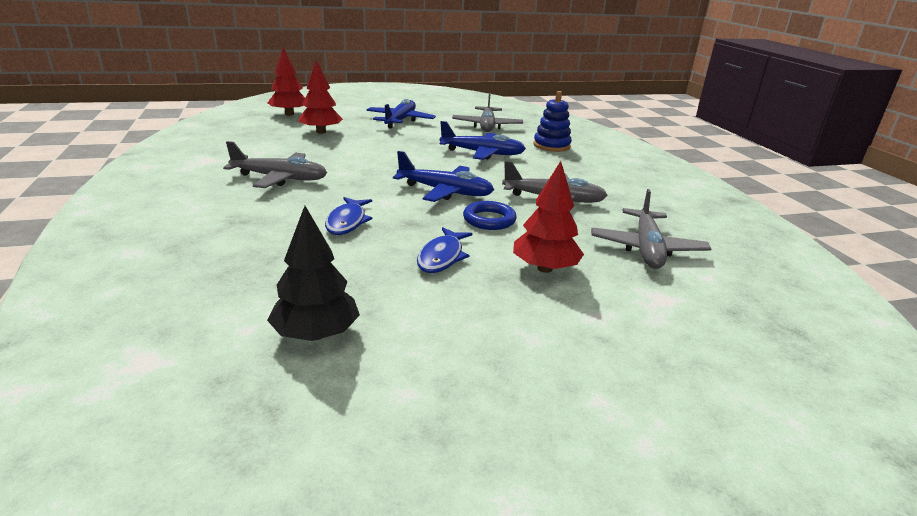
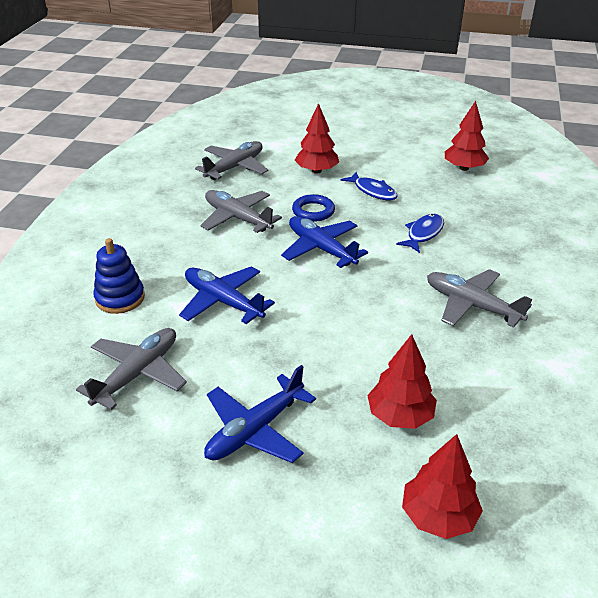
camera: 150 degrees left, 10 degrees up
(316, 334) = (464, 168): black tree -> red tree
(442, 257) = (373, 191): blue fish -> blue fish turned 90 degrees clockwise

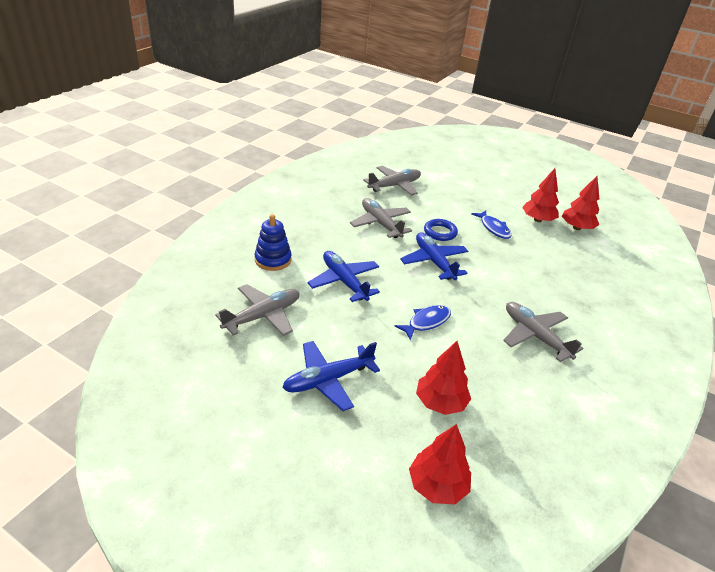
camera: 15 degrees right, 0 degrees up
(316, 171) = (456, 202): red tree -> red tree (537, 220)
(423, 233) = (520, 270): blue fish -> blue fish (426, 322)

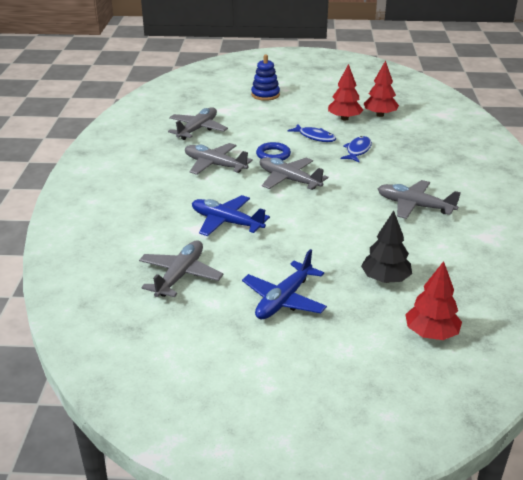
camera: 25 degrees left, 5 degrees down
(273, 260) = (144, 228): blue stacking toy -> blue stacking toy (265, 95)
(426, 322) = (324, 227): blue fish -> blue fish (357, 150)
(434, 261) = (288, 180): blue plane -> grey plane
(440, 402) = (385, 279): red tree -> black tree

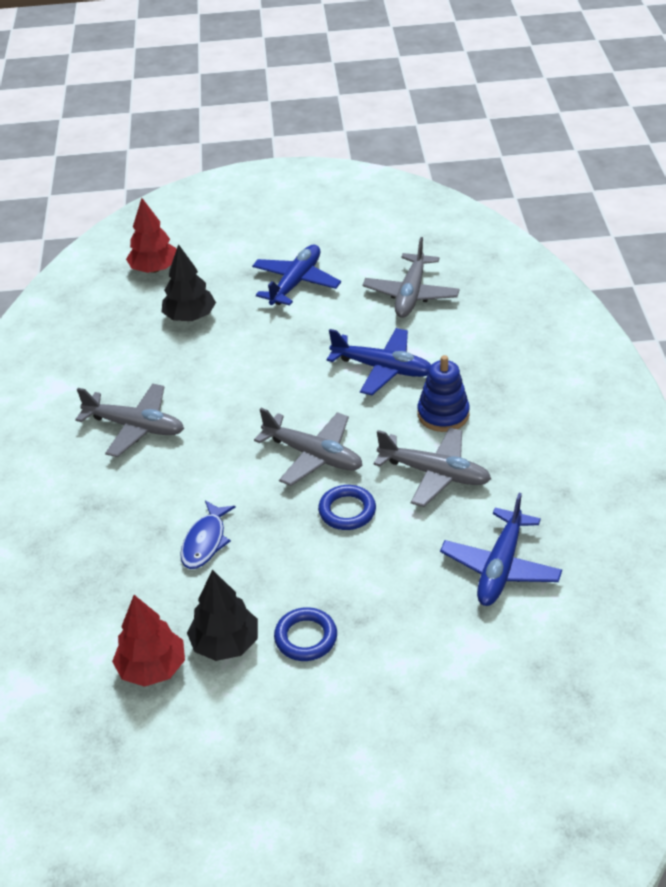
camera: 175 degrees right, 10 degrees up
(197, 129) = (500, 567): grey plane -> blue plane
(265, 95) = (402, 722): blue stacking toy -> blue stacking toy (443, 414)
(304, 117) = (306, 637): none -> blue ring
(315, 137) = (281, 572): blue fish -> none
(344, 118) = (225, 643): red tree -> black tree

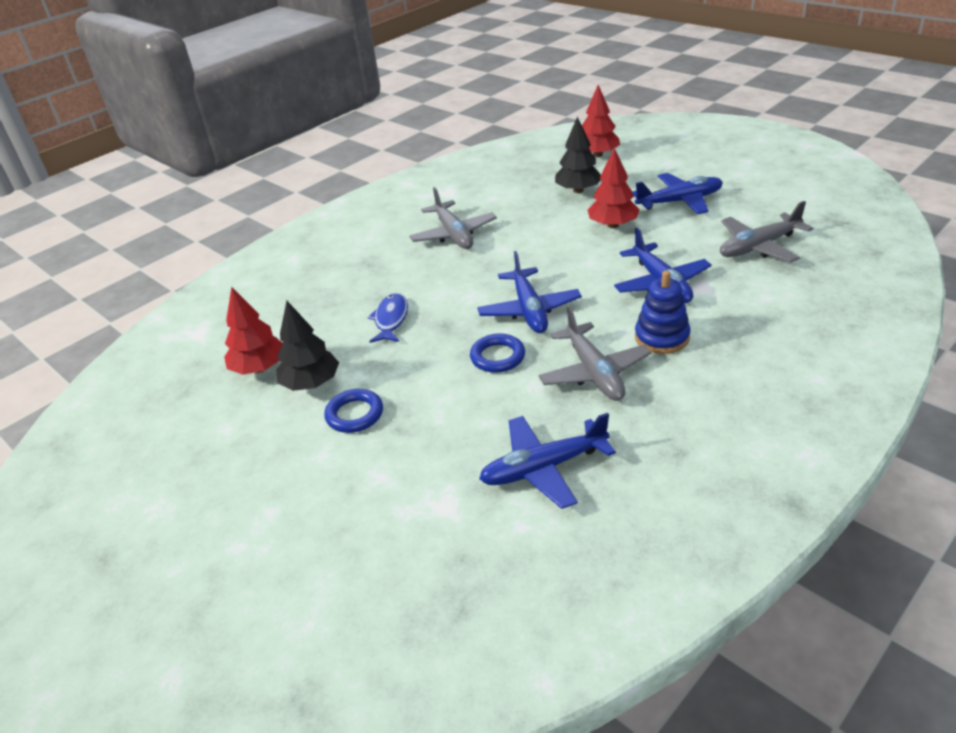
camera: 50 degrees right, 5 degrees down
(205, 542) = (391, 319): blue fish -> blue fish turned 120 degrees clockwise
(271, 336) = (613, 225): none -> red tree
(313, 455) = (529, 310): grey plane -> blue plane

